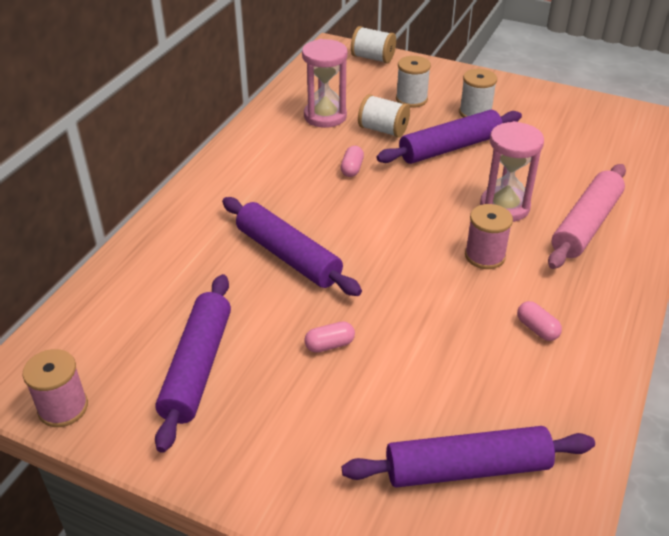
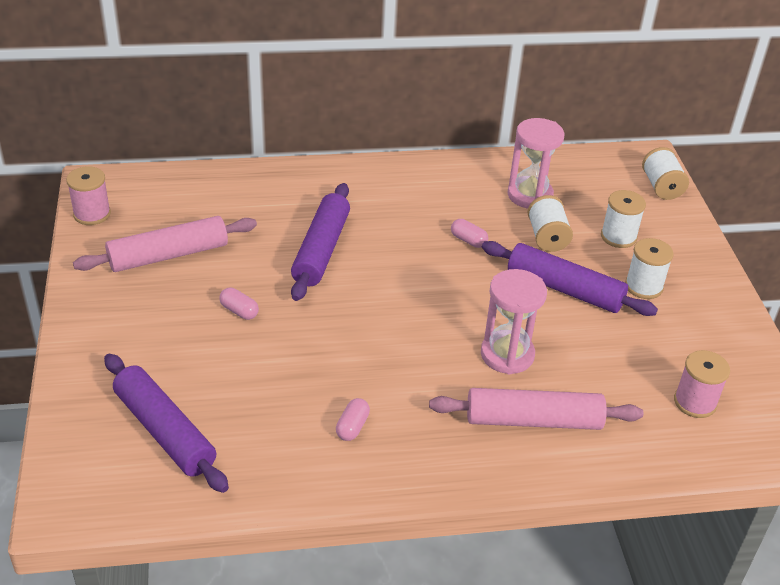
camera: 55 degrees right, 0 degrees up
(197, 367) = (168, 255): purple rolling pin -> pink rolling pin
(352, 169) = (468, 240): pink capsule -> pink capsule turned 60 degrees clockwise
(485, 256) = (422, 364): pink spool -> pink spool (695, 402)

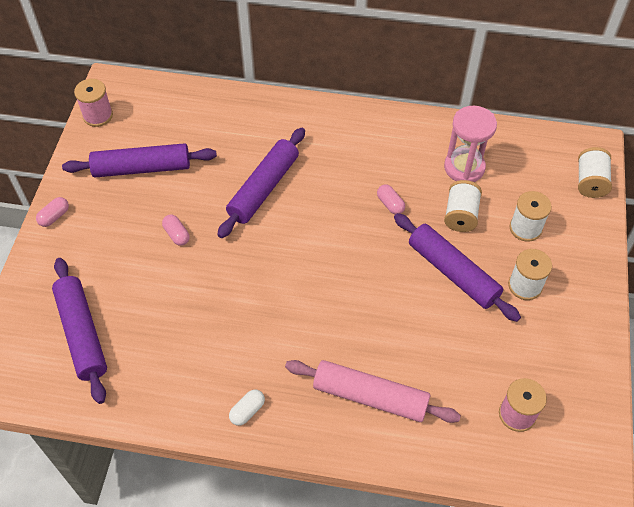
camera: 20 degrees right, 15 degrees up
(168, 255) = (142, 168): pink rolling pin -> purple rolling pin
(352, 427) = (223, 366): pink capsule -> pink capsule (54, 216)
(401, 465) = (247, 411): none -> white capsule
(507, 355) = (375, 327): pink hourglass -> none

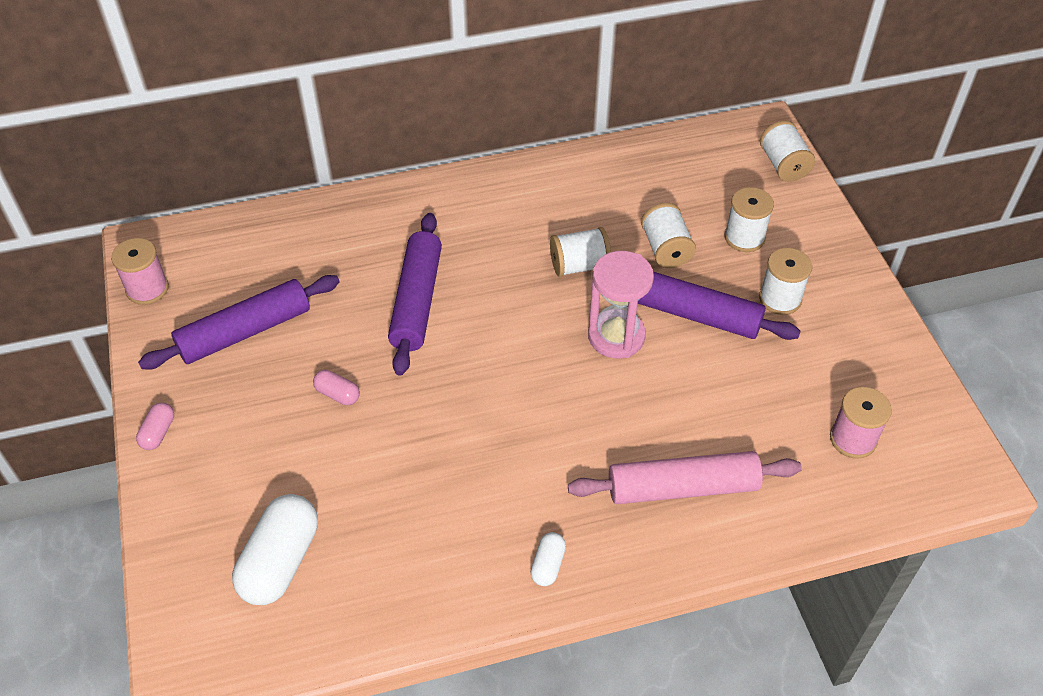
camera: 25 degrees left, 5 degrees down
(82, 333) = (280, 561): purple rolling pin -> white capsule
(390, 204) = (579, 265): pink capsule -> white spool
(464, 167) = (639, 196): pink hourglass -> pink hourglass (616, 336)

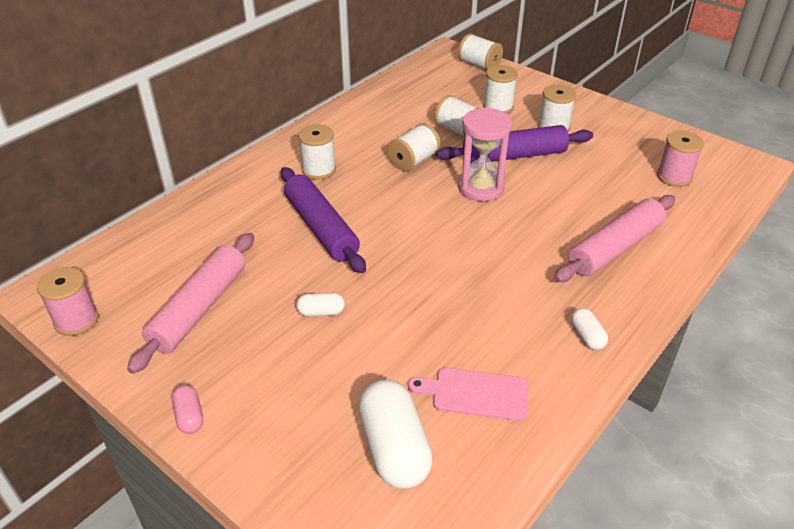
camera: 35 degrees left, 10 degrees down
(245, 332) = (199, 308): purple rolling pin -> pink rolling pin
(337, 394) = (321, 312): pink capsule -> white capsule
(390, 556) = (475, 394): none -> pink cutting board
(475, 228) = (318, 170): none -> white spool

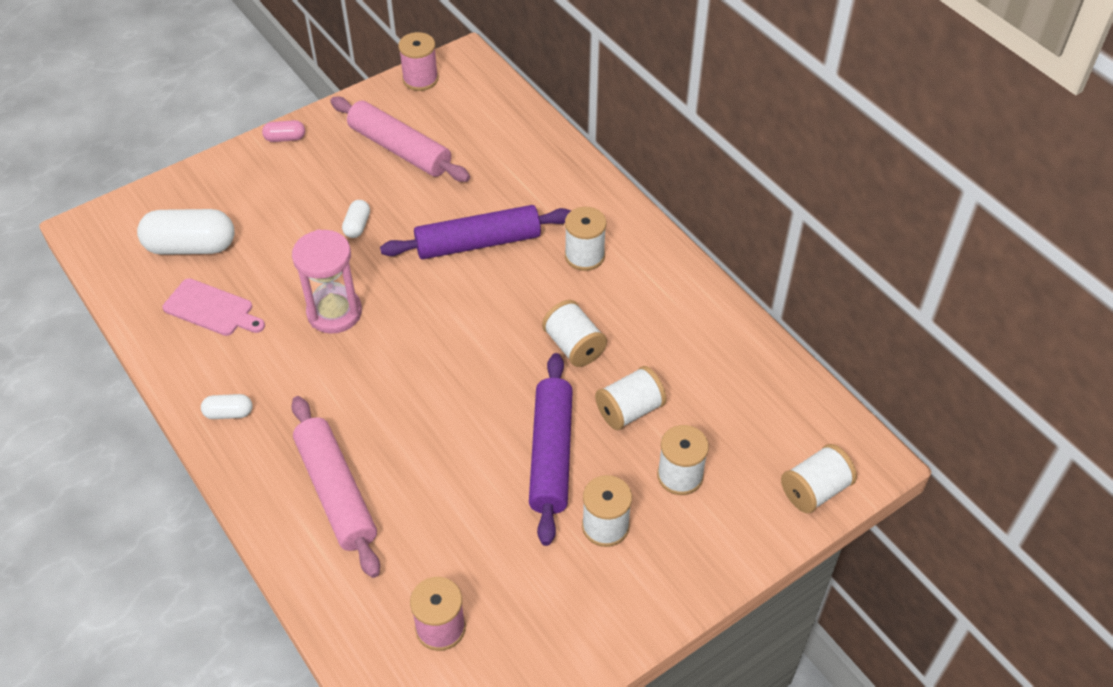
camera: 105 degrees right, 10 degrees up
(475, 394) = (212, 309): pink cutting board -> pink cutting board turned 90 degrees clockwise
(481, 188) = (496, 398): pink hourglass -> pink hourglass (334, 312)

